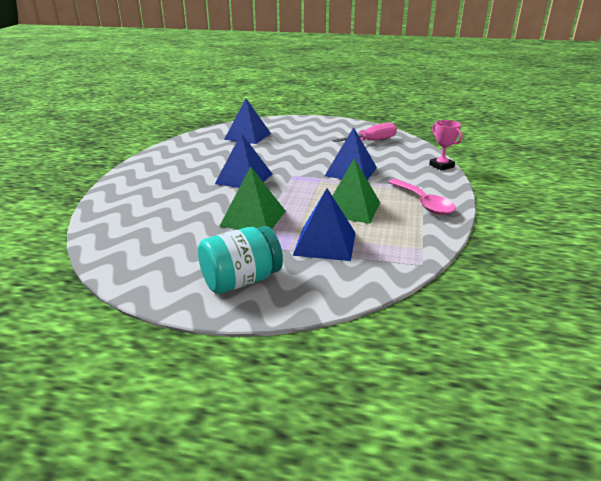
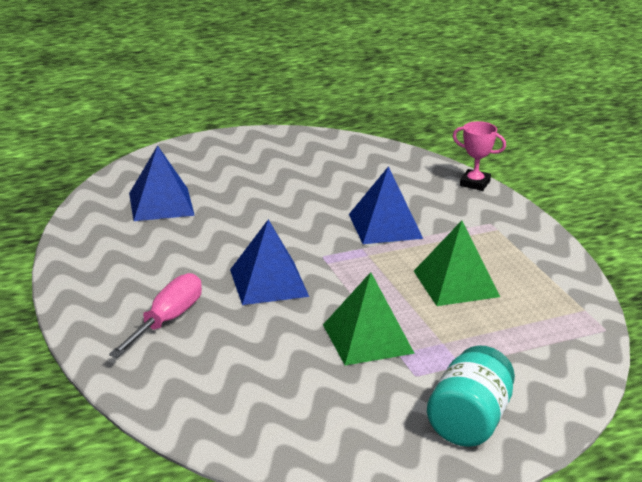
camera: 35 degrees left, 0 degrees up
(325, 243) = (489, 341): blue pyramid -> none
(372, 141) = (345, 164): pink screwdriver -> pink screwdriver (167, 320)
(423, 203) = (519, 248): pink spoon -> none

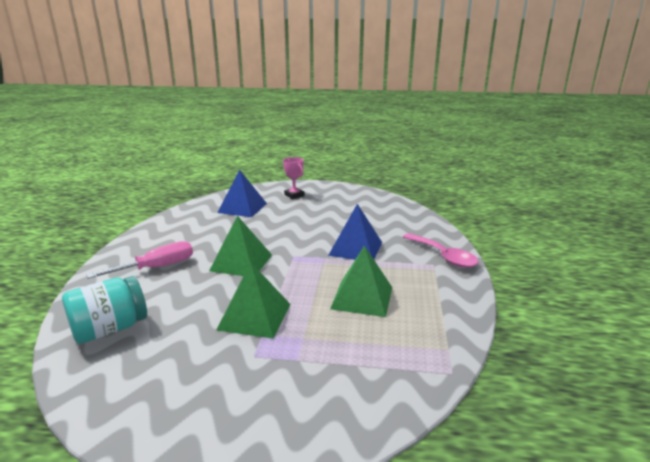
camera: 30 degrees right, 5 degrees down
(268, 283) = (241, 262): blue pyramid -> green pyramid
(469, 422) = (246, 412): turquoise jar -> turquoise jar (110, 329)
(475, 183) = (448, 237): pink trophy -> pink trophy (294, 195)
(492, 210) = (443, 256): none -> pink spoon

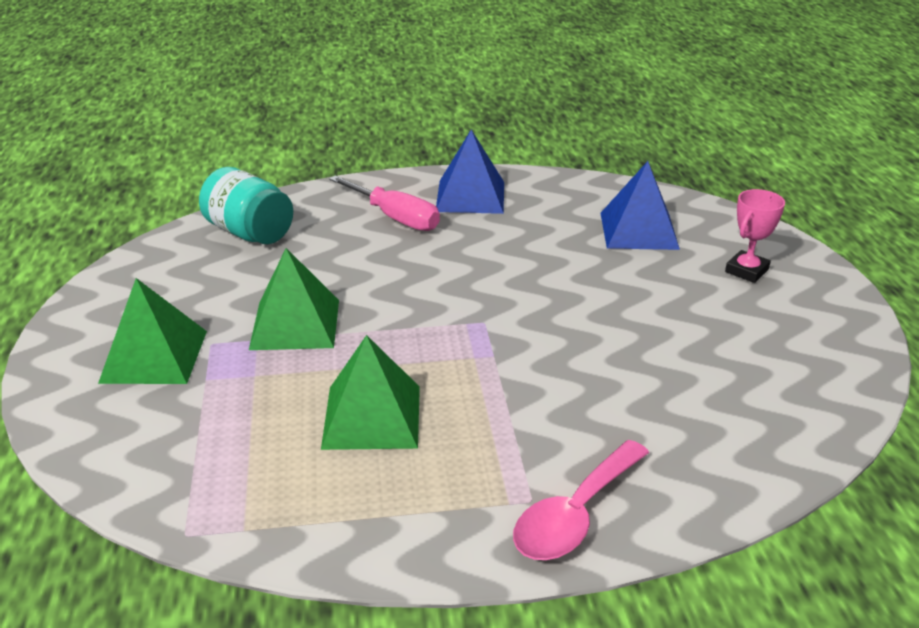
camera: 75 degrees right, 10 degrees up
(241, 262) = (437, 278): green pyramid -> green pyramid (154, 356)
(355, 248) = (547, 386): blue pyramid -> blue pyramid (470, 196)

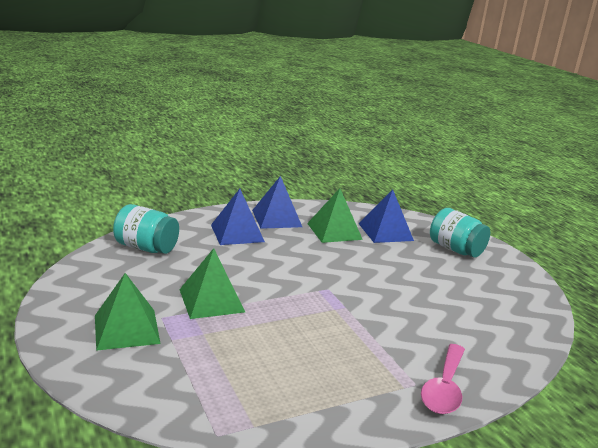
camera: 20 degrees left, 10 degrees down
(372, 417) = (294, 349): green pyramid -> green pyramid (334, 231)
(395, 217) = (237, 233): pink screwdriver -> blue pyramid
(746, 271) = (455, 249): pink trophy -> turquoise jar

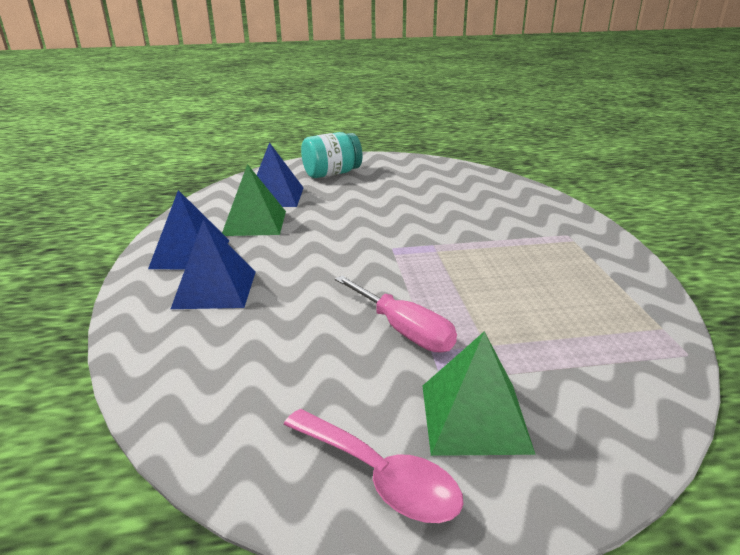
camera: 70 degrees left, 5 degrees up
(146, 248) = (212, 382): turquoise jar -> none
(211, 300) = (403, 330): green pyramid -> pink screwdriver
(444, 388) = (571, 224): pink spoon -> pink spoon (380, 477)

